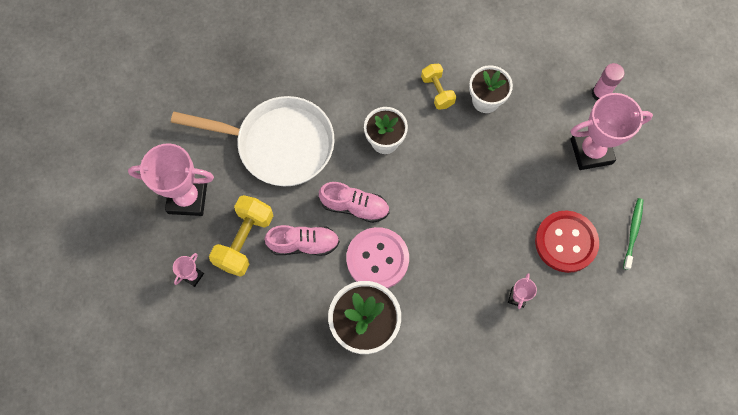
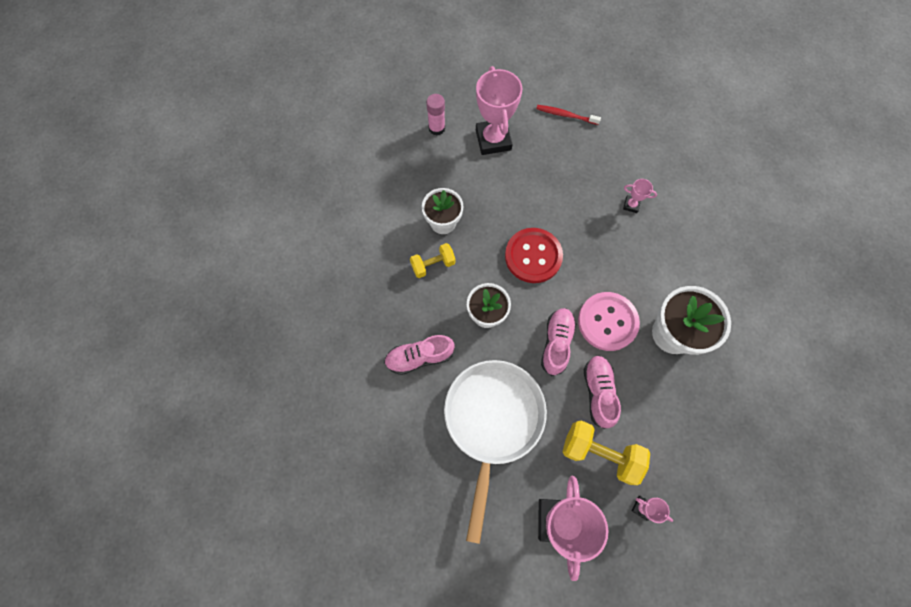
camera: 90 degrees left, 0 degrees up
(342, 81) = (419, 357): none -> pink shoe
(566, 242) = (578, 165): red button -> red button (533, 256)
(633, 232) = (565, 115): green toothbrush -> red toothbrush

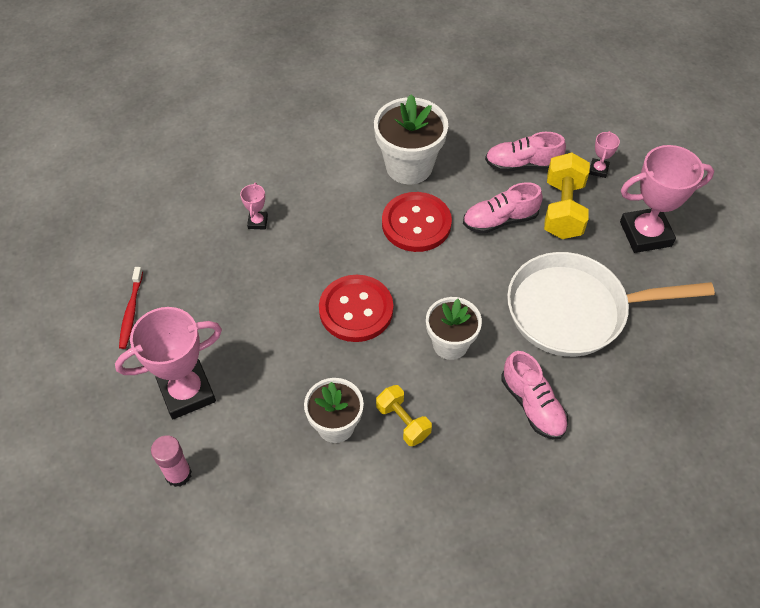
camera: 105 degrees left, 15 degrees down
(556, 343) = (459, 266): pink shoe -> pink shoe (522, 164)
(607, 322) = (416, 224): pink button -> red button

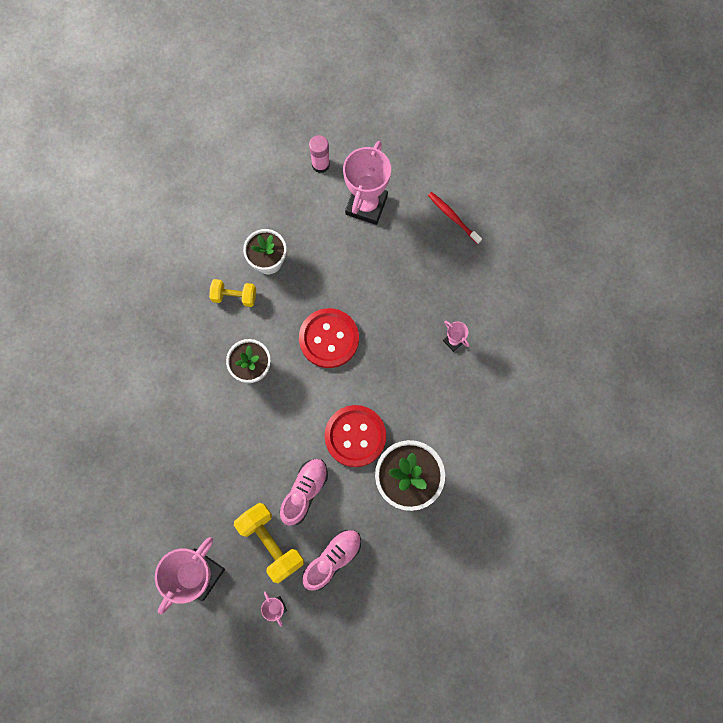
camera: 135 degrees right, 20 degrees up
(532, 405) = (172, 373): pink shoe -> none
(575, 310) = (198, 463): white pan -> none

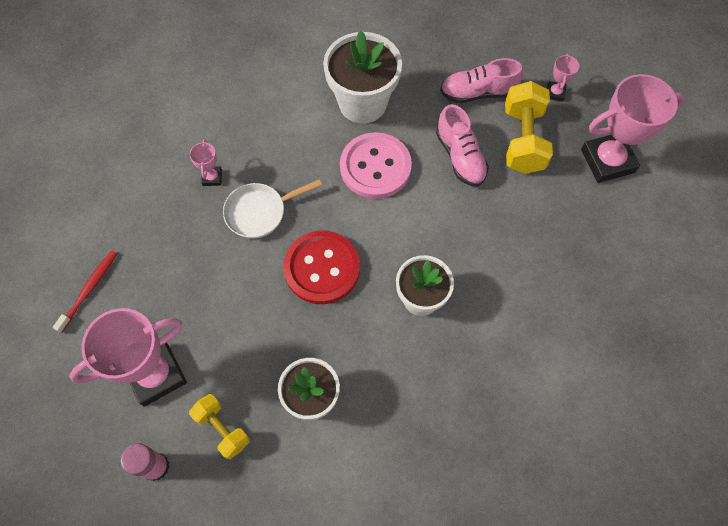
camera: 140 degrees left, 10 degrees down
(234, 296) = (380, 389): yellow dumbbell -> yellow dumbbell (222, 429)
(304, 492) = (460, 156): pink shoe -> pink shoe turned 90 degrees counterclockwise
(355, 436) = (375, 167): red button -> pink button
(400, 343) = (260, 212): none -> white pan
(453, 217) = (89, 289): red toothbrush -> red toothbrush turned 150 degrees counterclockwise

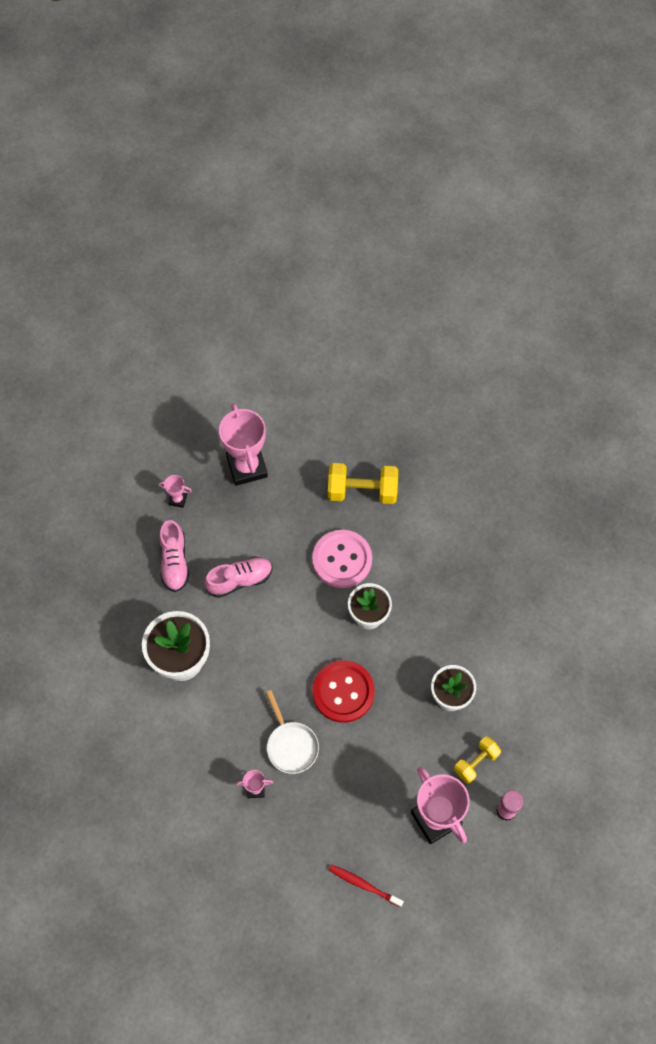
camera: 90 degrees left, 0 degrees up
(375, 167) = (248, 649): pink button -> pink button (342, 560)
(522, 140) = (224, 529): yellow dumbbell -> yellow dumbbell (362, 491)

